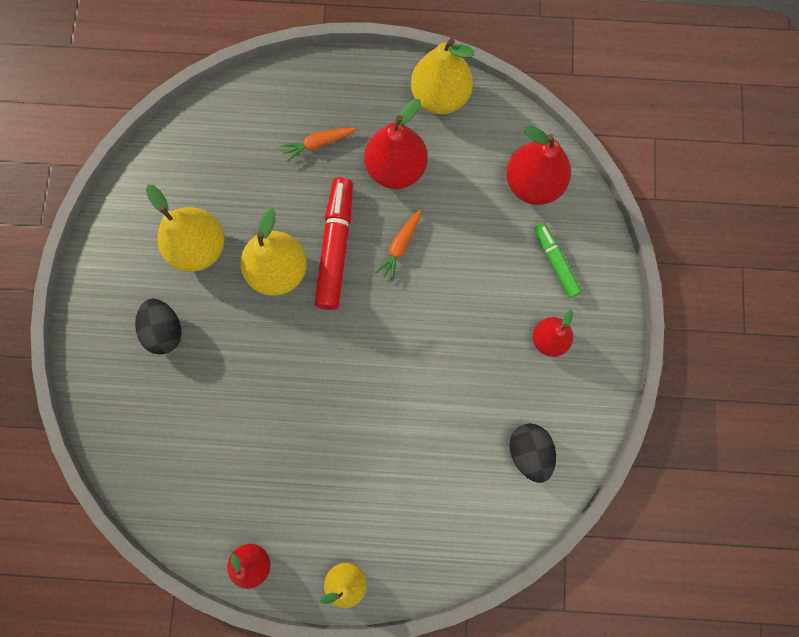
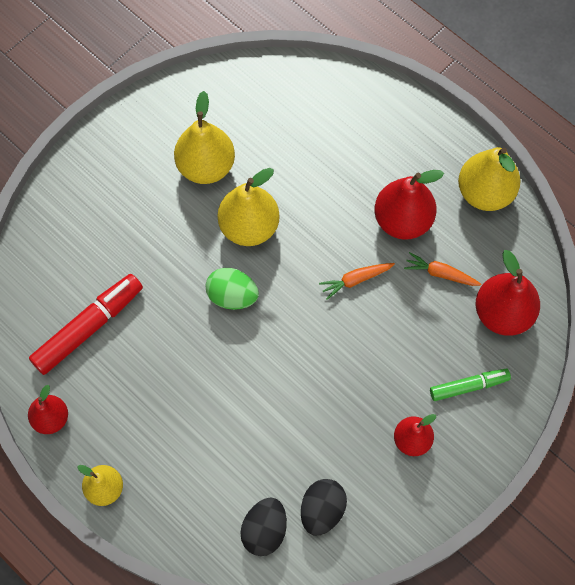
camera: 40 degrees right, 10 degrees down
(165, 330) = (131, 206): black egg -> black egg (264, 530)
(314, 338) = (232, 296): none -> green egg
(318, 144) = (358, 158): orange carrot -> orange carrot (440, 273)
(336, 247) = (306, 243): red marker -> red marker (88, 327)
(555, 262) = (469, 386): green marker -> green marker turned 60 degrees clockwise

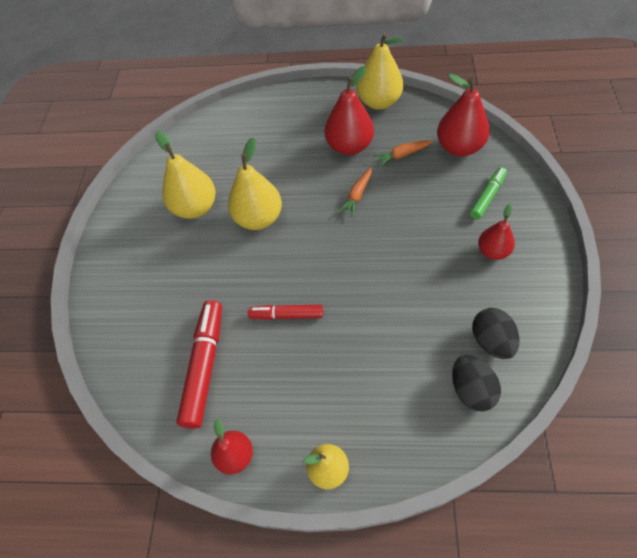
camera: 35 degrees left, 10 degrees down
(187, 341) = (286, 315): none -> red marker
(232, 296) = (289, 264): green egg -> none

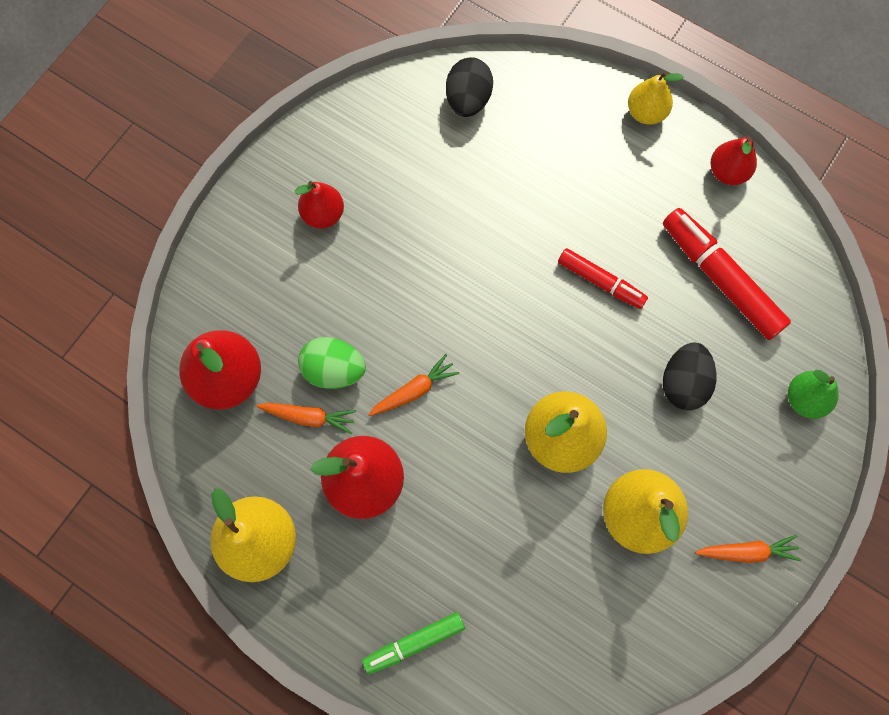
camera: 155 degrees left, 15 degrees up
(116, 320) = (805, 399): none -> green pear
(126, 223) = (747, 552): none -> orange carrot
(205, 366) = (720, 278): red marker -> red marker turned 105 degrees clockwise
(408, 180) = (334, 370): none -> green egg
(487, 196) = (263, 284): green marker -> green marker (414, 643)
(491, 341) = (411, 128): black egg -> black egg (683, 383)

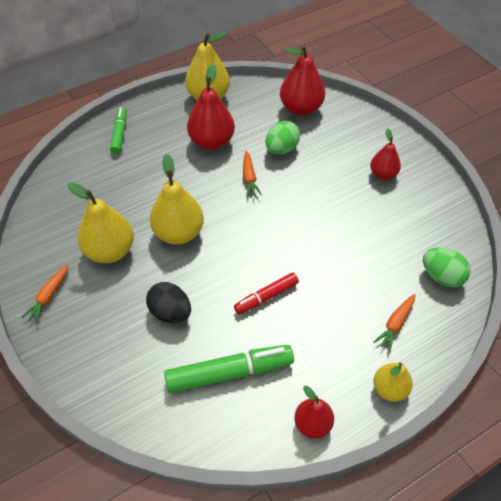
camera: 115 degrees right, 20 degrees down
(309, 417) = (261, 132): orange carrot -> orange carrot (395, 324)
(468, 100) = (441, 277): black egg -> green egg
(720, 278) = (229, 373): red marker -> green marker
(805, 399) = (113, 382): green pear -> none

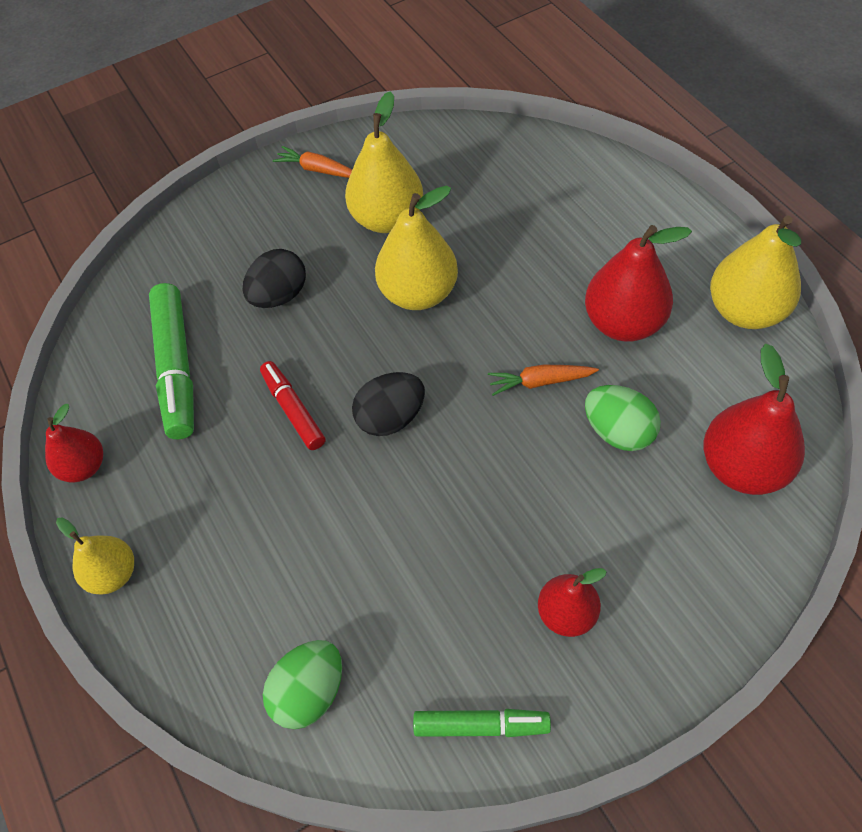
camera: 95 degrees right, 5 degrees up
(120, 134) = (625, 199): green marker -> green marker (481, 726)
(272, 245) = (391, 418): none -> black egg
(395, 324) = (222, 596): orange carrot -> none

